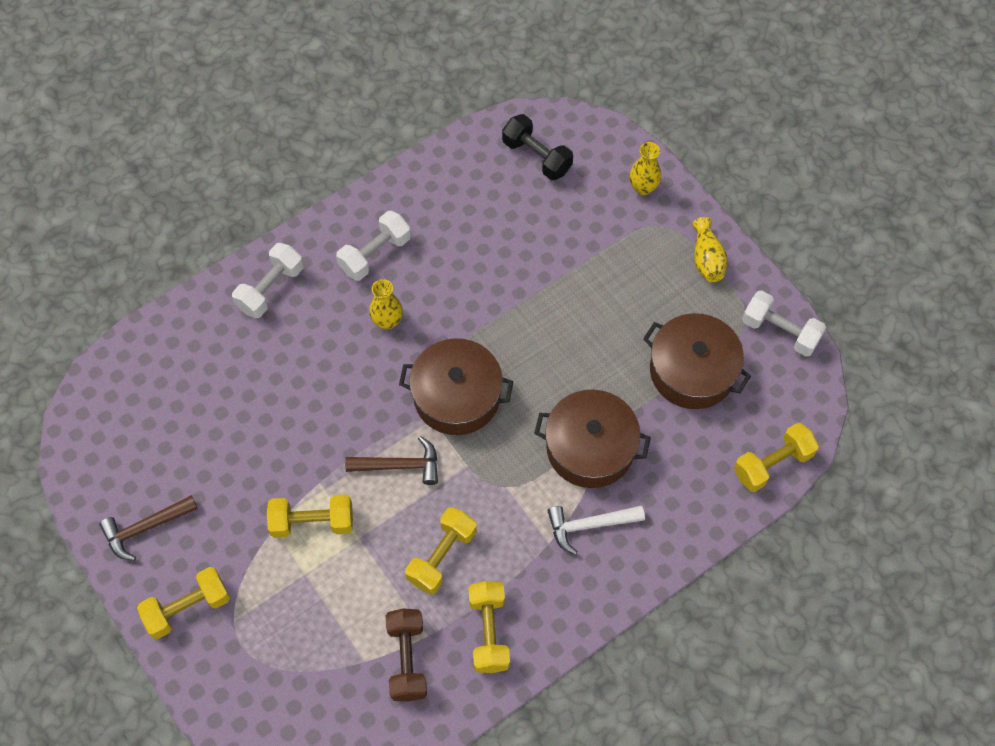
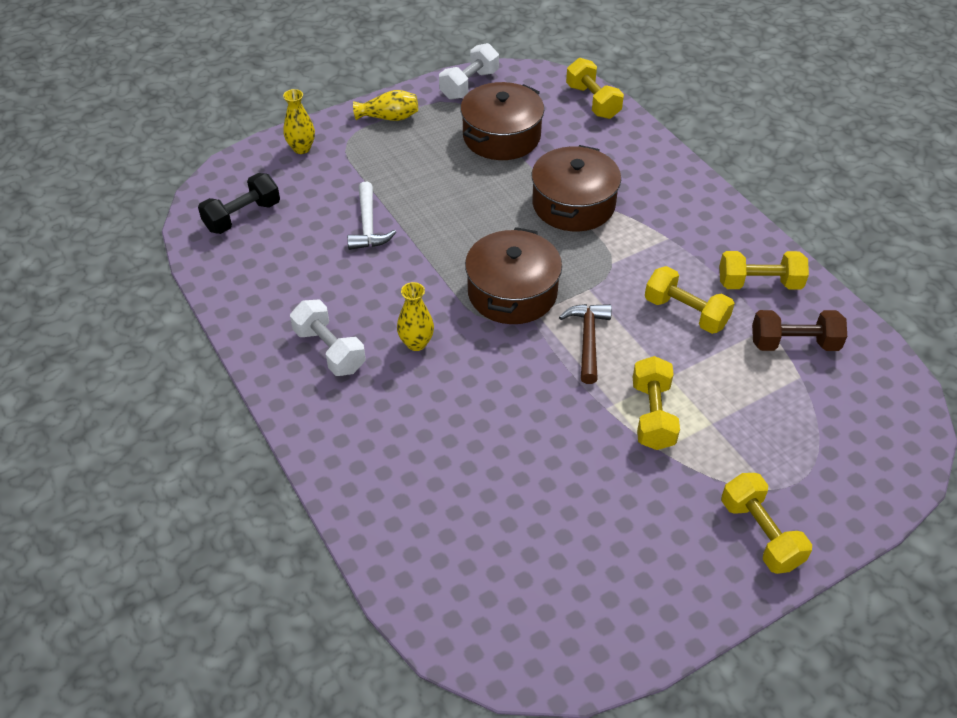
camera: 85 degrees left, 15 degrees down
(145, 528) = (664, 580): brown hammer -> none
(271, 289) = (354, 448): white dumbbell -> none
(589, 525) = (650, 211): white hammer -> white hammer (368, 225)

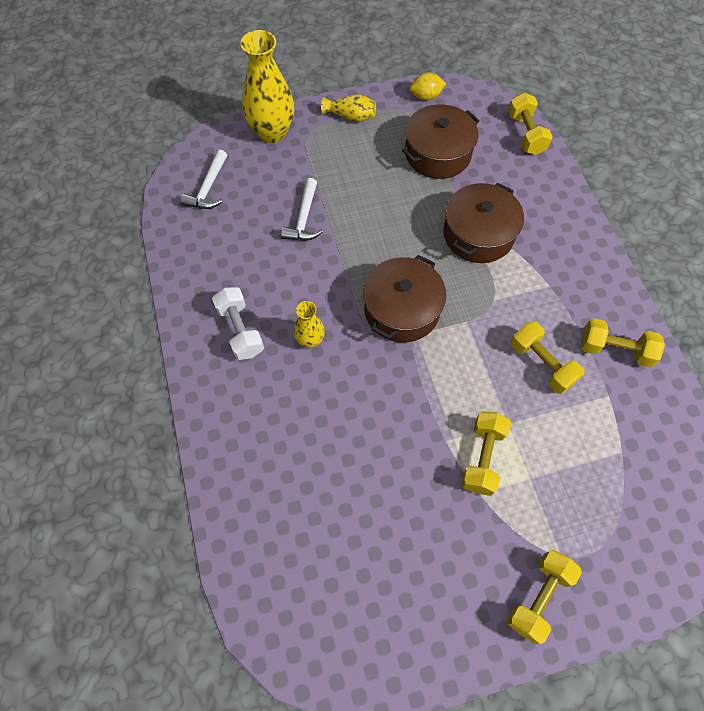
camera: 15 degrees right, 15 degrees up
(242, 216) = (208, 188): black dumbbell -> white hammer
(301, 148) = (272, 132): yellow vase -> yellow vase, size x1.94
(469, 85) = (426, 96): white dumbbell -> yellow lemon
(588, 340) = (450, 371): brown hammer -> none
(760, 534) = (538, 597): yellow dumbbell -> yellow dumbbell turned 45 degrees clockwise
(794, 343) = (626, 417): brown dumbbell -> none

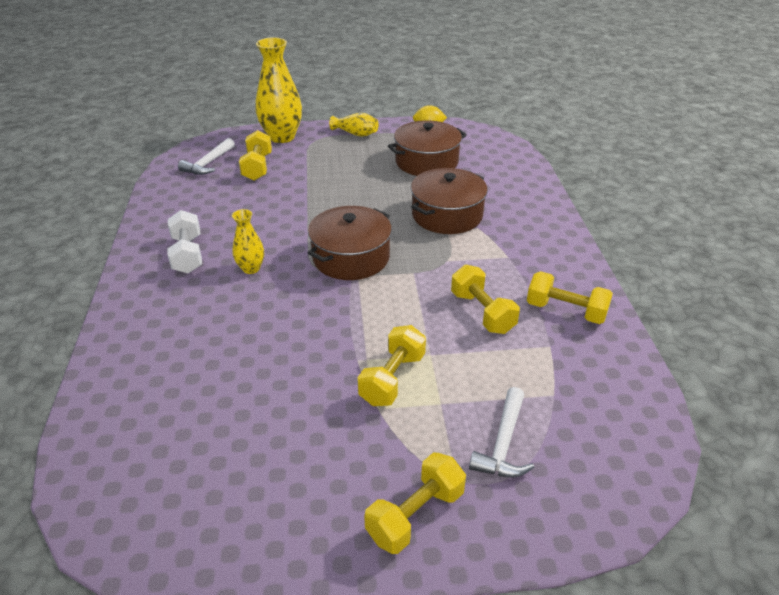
camera: 10 degrees right, 25 degrees down
(304, 218) = (284, 189): white hammer -> white hammer (503, 444)
(525, 134) = (514, 157): yellow dumbbell -> yellow dumbbell (257, 167)

